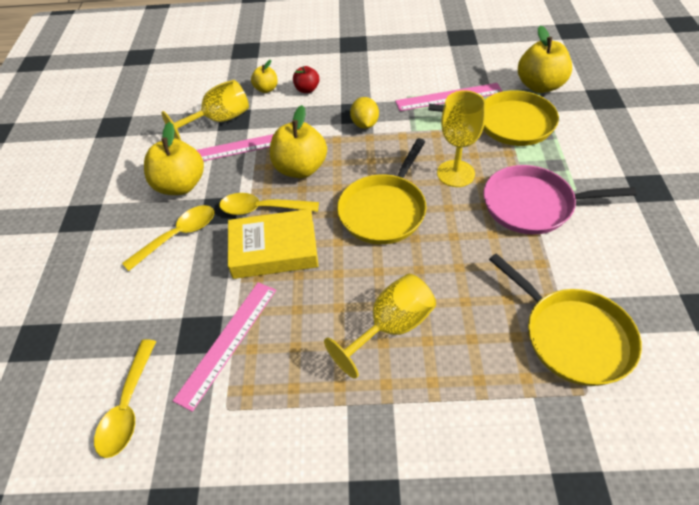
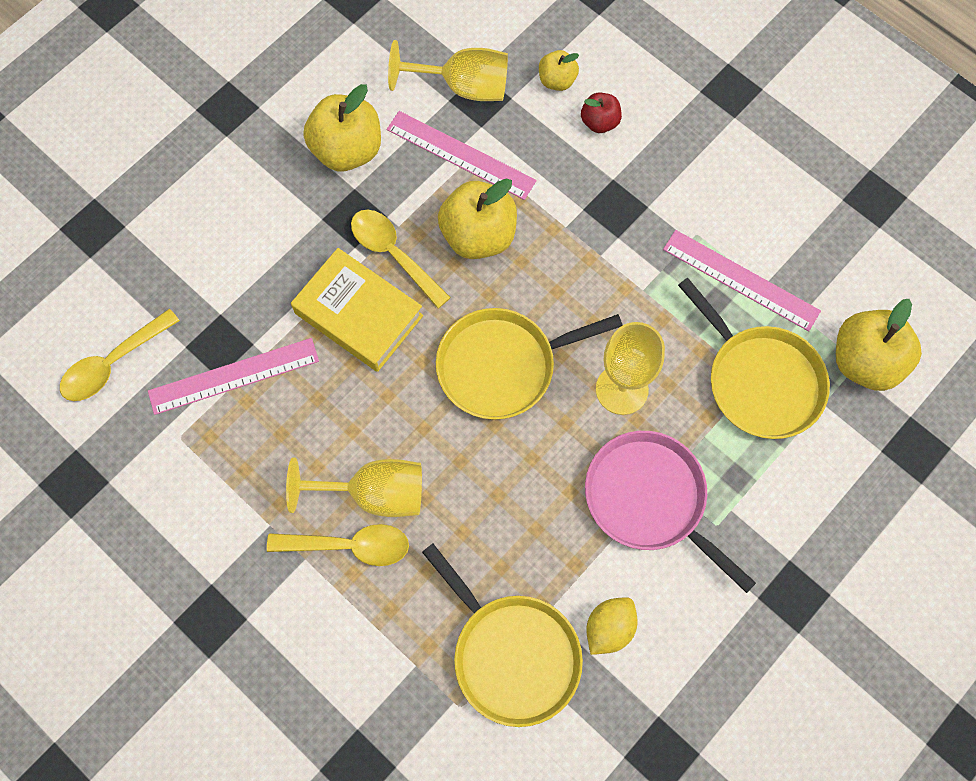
camera: 40 degrees right, 20 degrees up
(178, 236) = (292, 216): yellow spoon -> yellow spoon (349, 546)
(365, 124) = (605, 234): yellow lemon -> yellow lemon (609, 628)
(573, 336) = (512, 654): yellow pan -> yellow pan turned 45 degrees counterclockwise

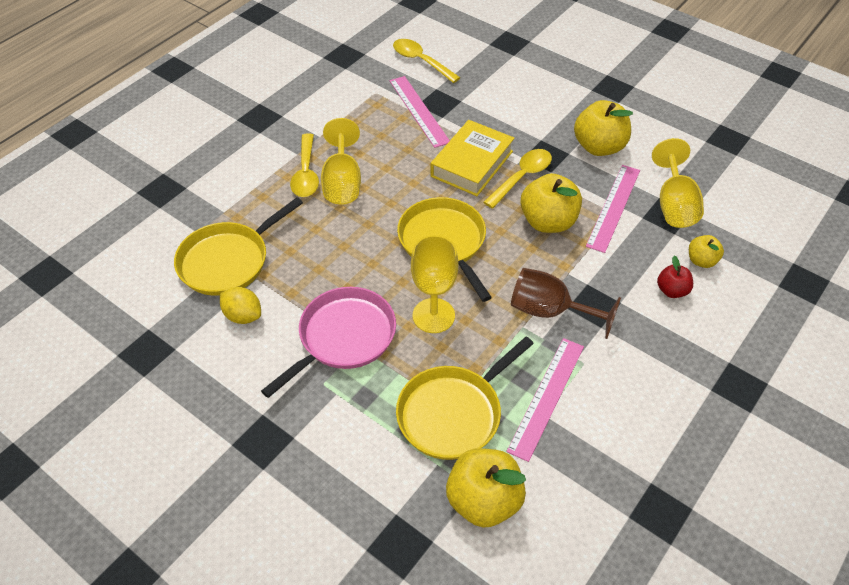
camera: 85 degrees right, 20 degrees down
(622, 257) = (550, 311): none -> brown goblet

